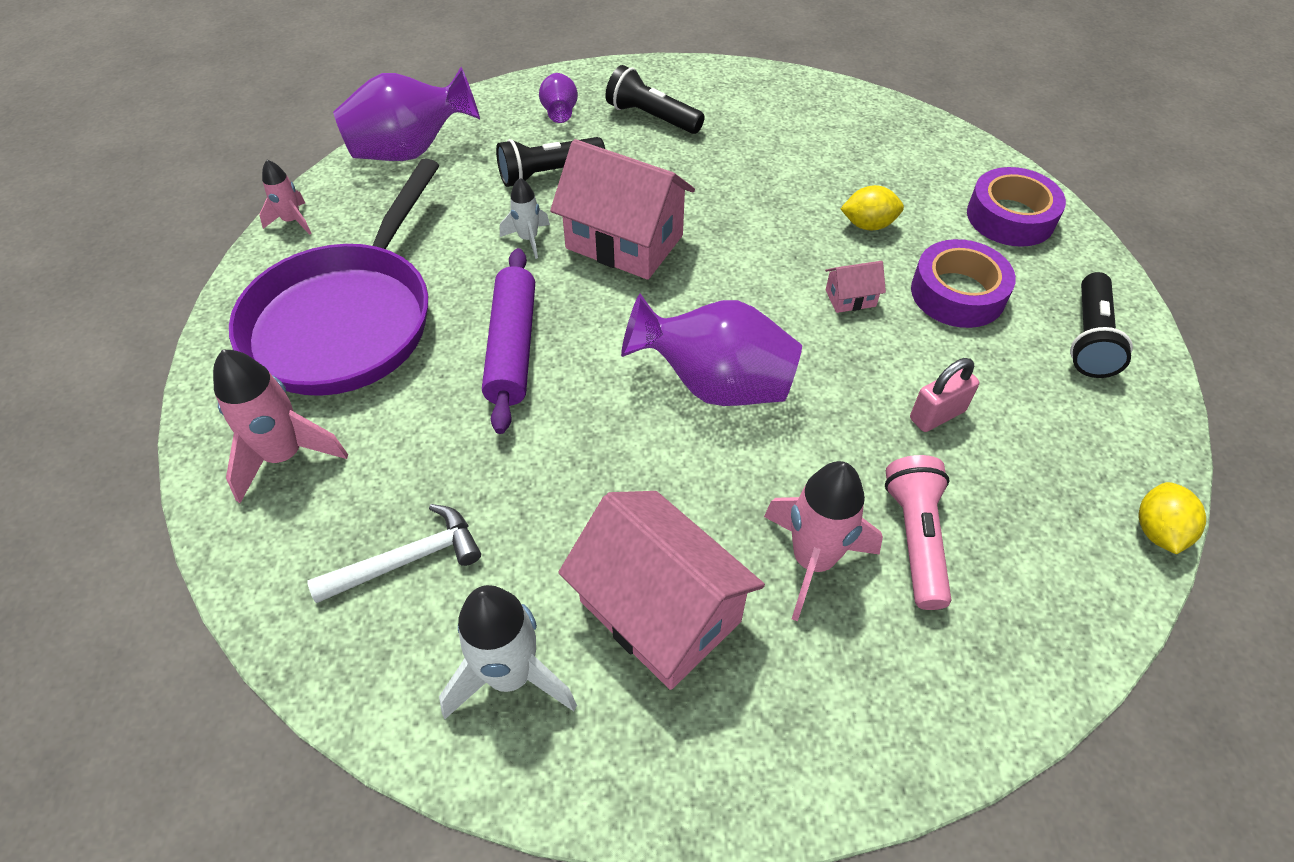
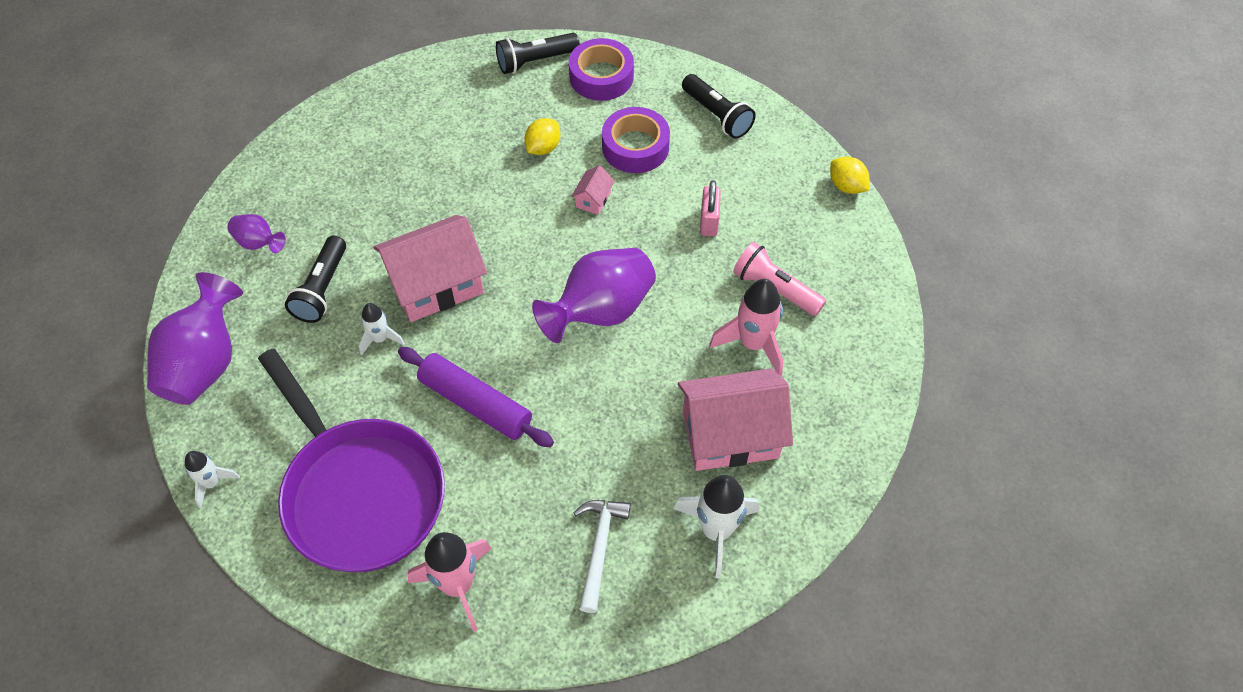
camera: 55 degrees left, 5 degrees up
(292, 221) = (212, 483): pink rocket -> white rocket
(651, 117) = (323, 192): black flashlight -> black flashlight (535, 61)

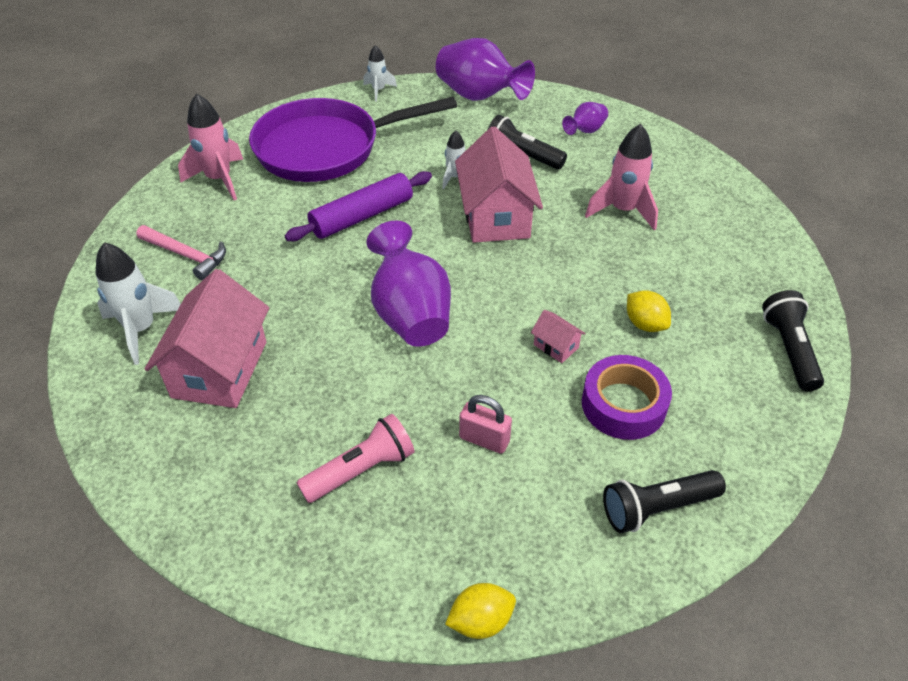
camera: 110 degrees right, 10 degrees down
(599, 548) = (186, 255): white hammer -> pink hammer
(601, 77) = (752, 405): purple tape -> none
(753, 344) = (304, 423): pink rocket -> pink rocket (623, 210)

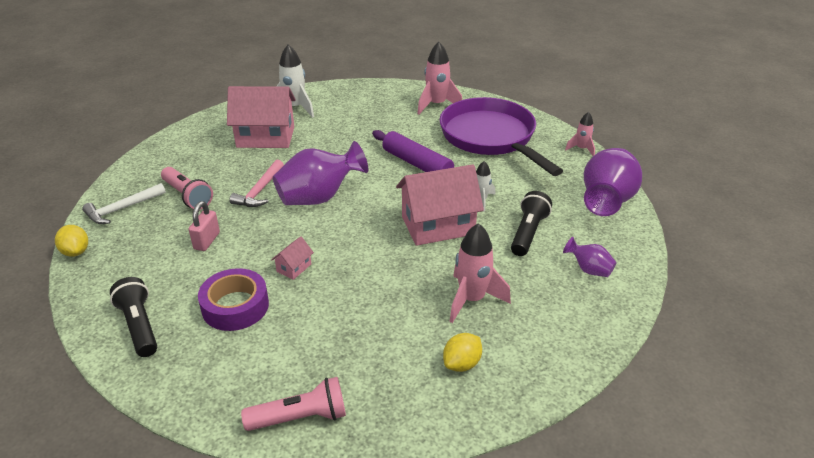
camera: 80 degrees right, 10 degrees down
(186, 255) = (359, 109): pink hammer -> pink hammer (260, 191)
(372, 564) = (122, 209): none -> white hammer
(378, 90) = (581, 149): white rocket -> pink rocket
(645, 324) = (323, 317): yellow lemon -> yellow lemon (462, 364)
(789, 349) = (300, 417): black flashlight -> pink flashlight

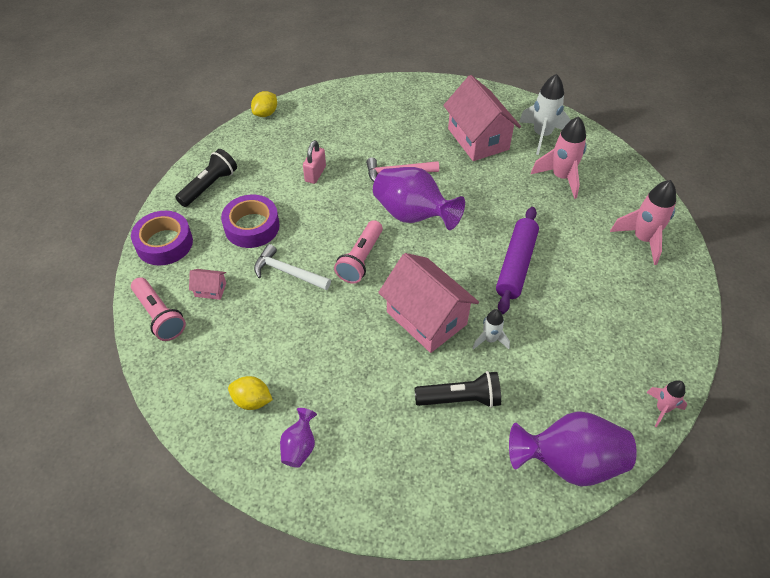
camera: 65 degrees right, 15 degrees up
(122, 209) = (325, 109): white hammer -> white hammer (288, 272)
(188, 196) = (362, 135): pink flashlight -> pink flashlight (361, 259)
(192, 388) = (164, 243): none -> purple tape
(207, 241) = (315, 174): pink padlock -> pink padlock turned 60 degrees counterclockwise
(294, 268) = (312, 240): pink house -> pink house (210, 290)
(472, 299) = (335, 381): pink rocket -> pink rocket (561, 177)
(491, 137) = (615, 310): purple pan -> none
(589, 269) = (431, 472): purple vase -> purple vase (299, 447)

